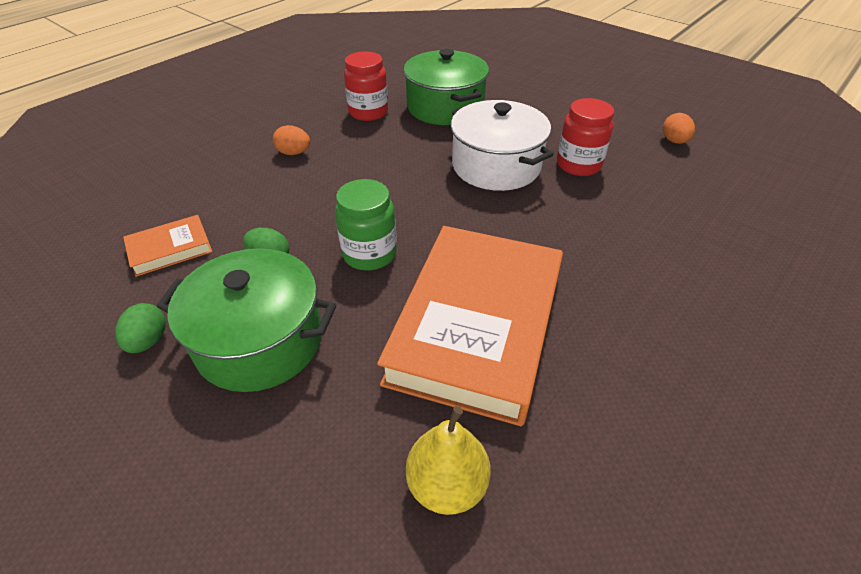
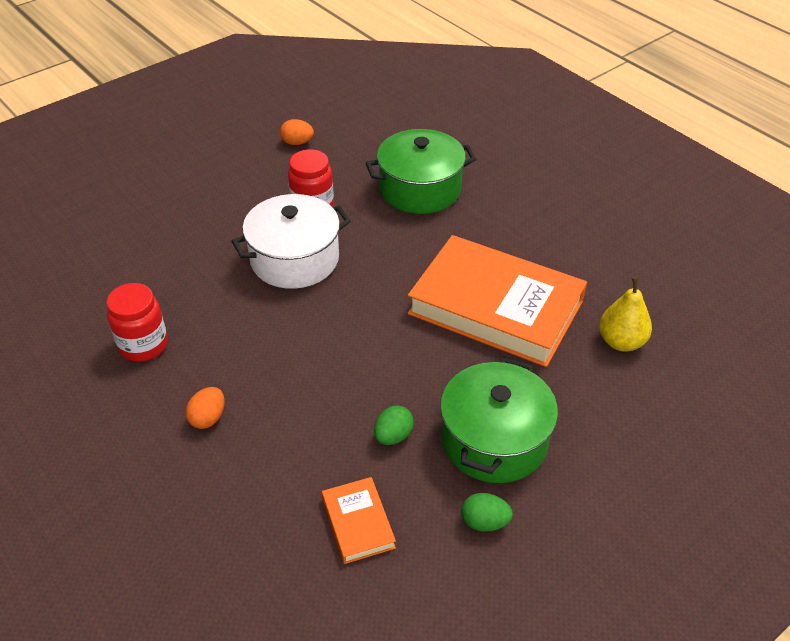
camera: 80 degrees left, 0 degrees up
(369, 254) = (402, 363): green jar -> none
(445, 107) = (164, 278): green pot -> green pot (420, 189)

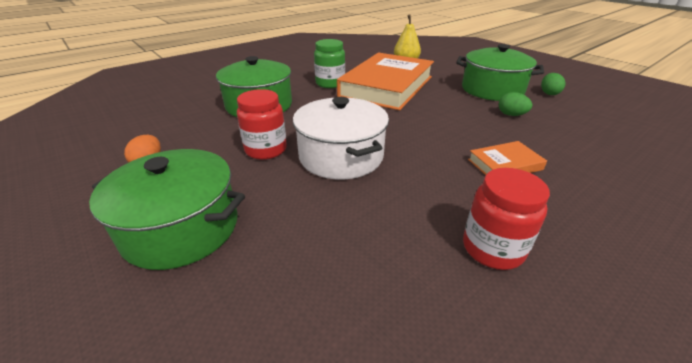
camera: 90 degrees left, 10 degrees down
(205, 180) = (181, 228): none -> green pot
(208, 418) = (557, 190): orange egg -> none
(358, 523) = (587, 124): orange book -> orange book (504, 164)
(501, 246) = (330, 83): none -> green jar

